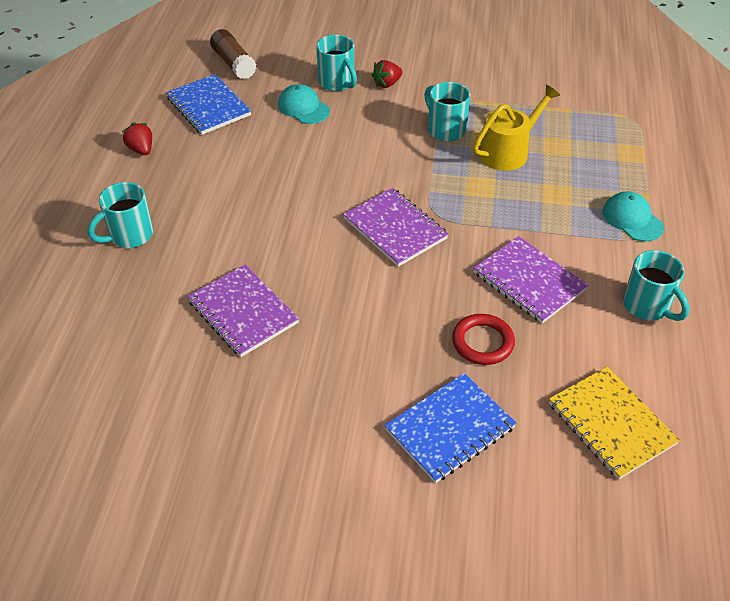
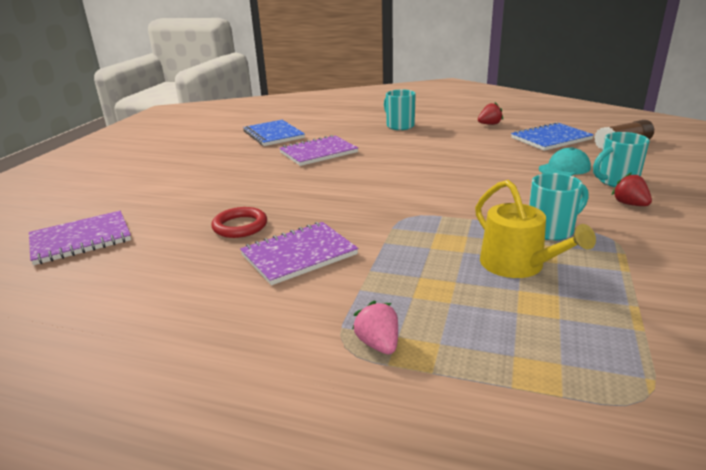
camera: 100 degrees right, 20 degrees down
(395, 229) = (390, 199): purple notebook -> purple notebook (81, 239)
(450, 429) = (171, 208): blue notebook -> blue notebook (273, 135)
(611, 424) = (109, 275): yellow notebook -> none
(632, 219) = (378, 344): turquoise cap -> pink strawberry
(647, 306) = (224, 325): turquoise mug -> none

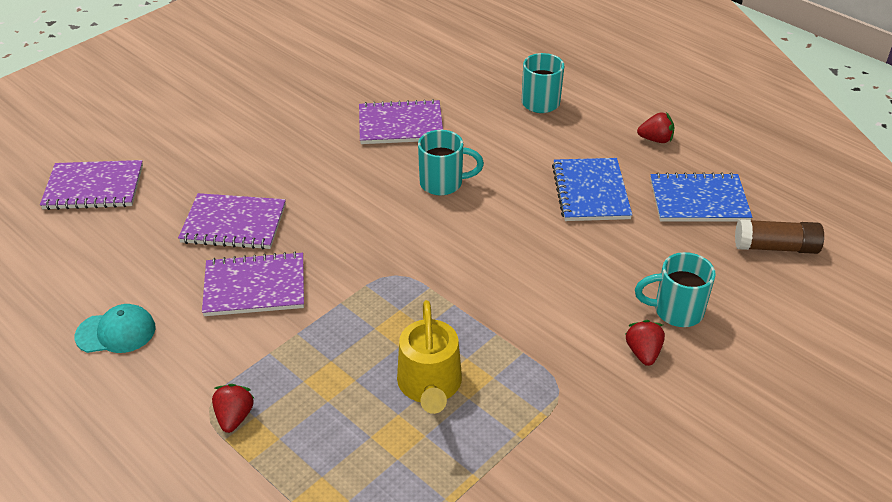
camera: 25 degrees right, 15 degrees up
(240, 226) = (234, 224): red ring -> purple notebook
(273, 135) = (380, 68): blue notebook -> blue notebook (590, 192)
(378, 344) = (234, 417): pink strawberry -> red strawberry
(551, 230) = (513, 354): turquoise mug -> turquoise mug (443, 183)
(564, 168) = (645, 264): turquoise cap -> turquoise cap (116, 332)

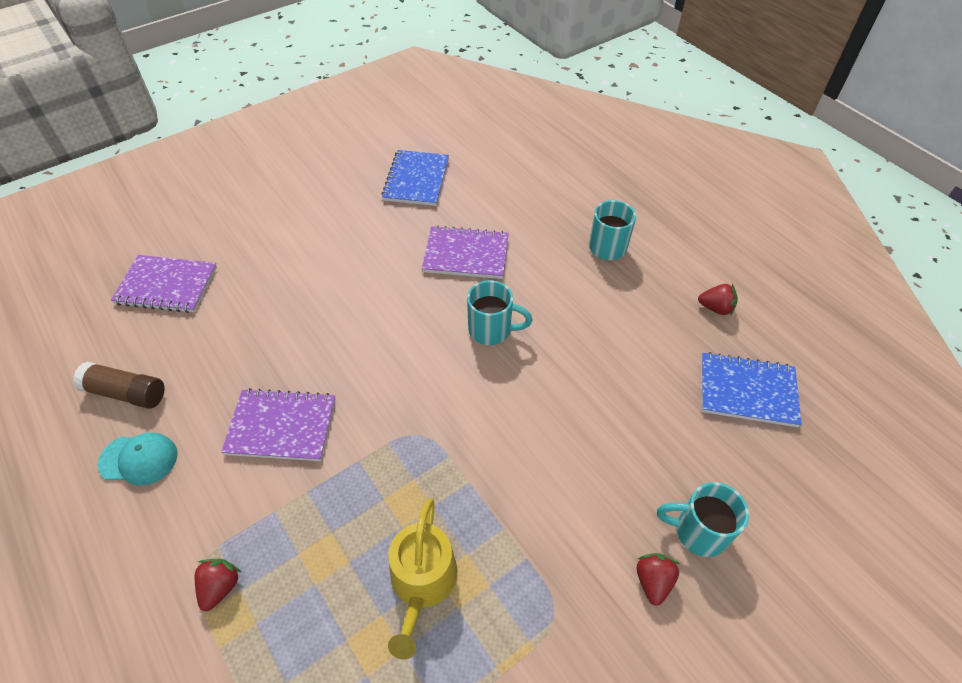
camera: 10 degrees right, 10 degrees up
(234, 224) = (281, 347): purple notebook -> none
(590, 192) = (637, 363): blue notebook -> blue notebook (416, 180)
(776, 247) = (820, 465): brown glue stick -> brown glue stick (126, 393)

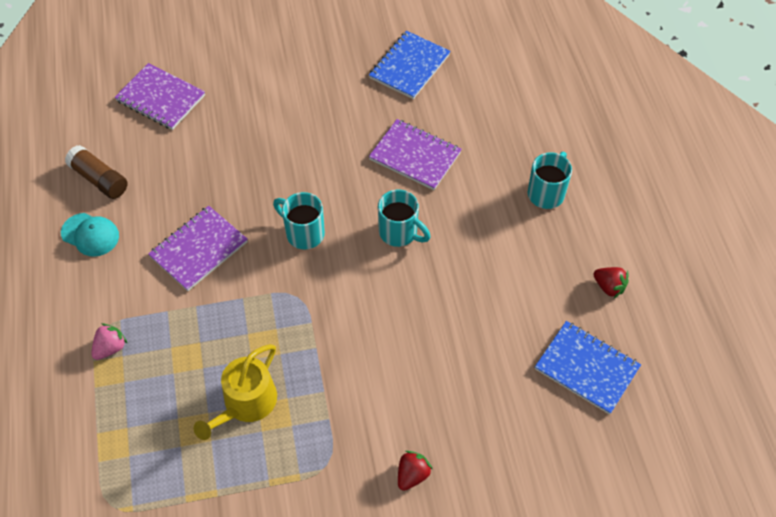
camera: 25 degrees right, 5 degrees up
(220, 587) = (110, 348): red strawberry -> pink strawberry
(281, 426) = (199, 249): purple notebook -> purple notebook turned 75 degrees counterclockwise
(698, 532) = (470, 456): turquoise mug -> turquoise mug (303, 233)

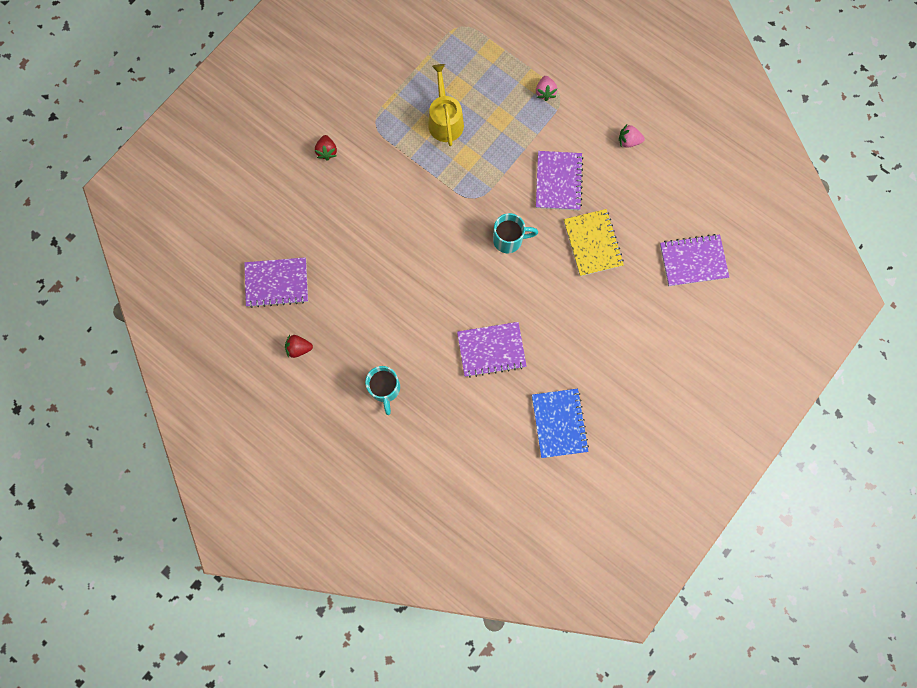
camera: 140 degrees right, 20 degrees up
(90, 235) = (628, 141): turquoise cap -> pink strawberry
(99, 179) = (664, 177): brown glue stick -> none
(229, 173) = (592, 243): none -> yellow notebook
(399, 233) = (453, 285): turquoise mug -> none
(586, 368) = (277, 283): blue notebook -> purple notebook

